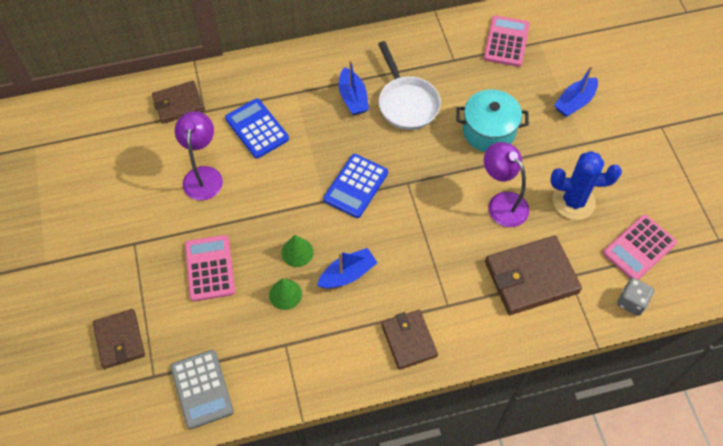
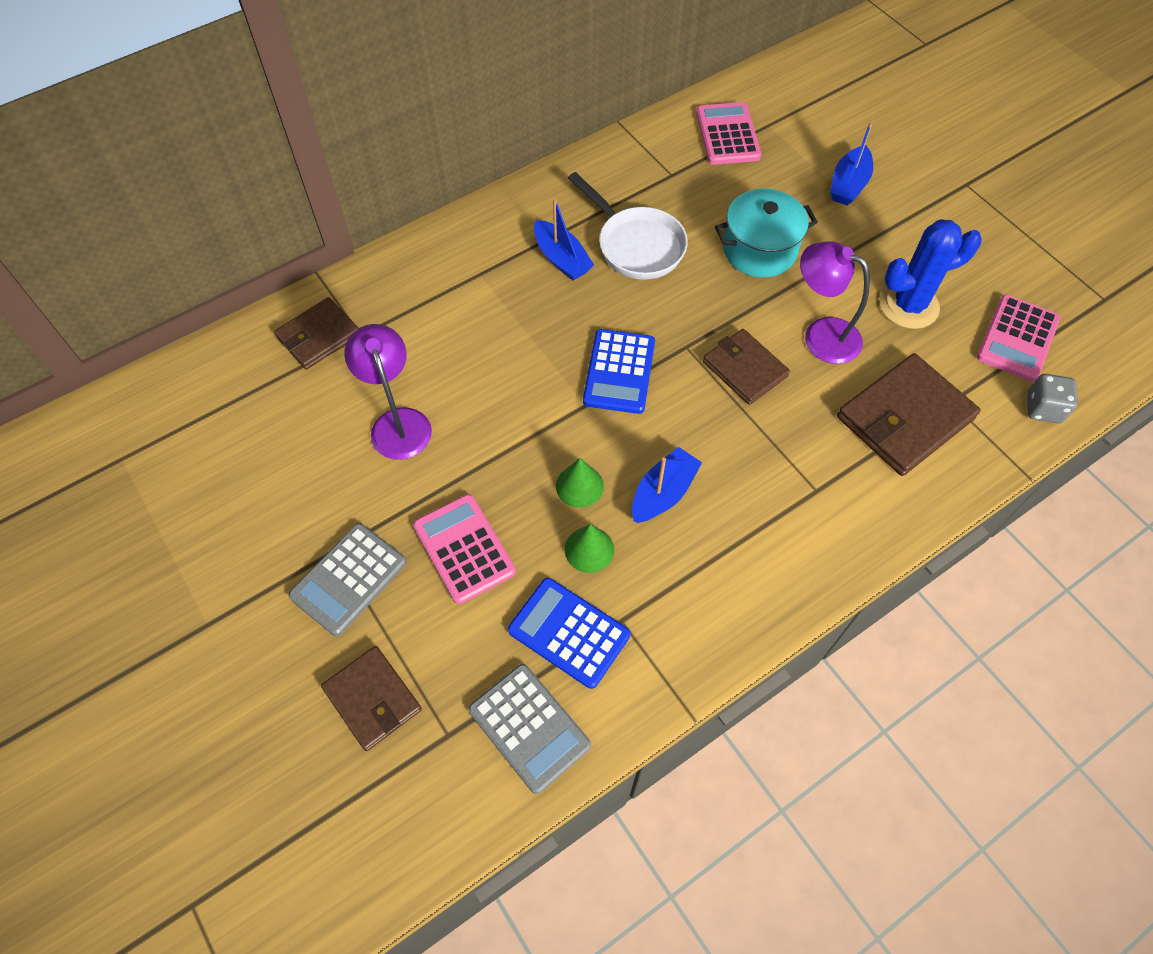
camera: 20 degrees left, 0 degrees up
(135, 264) = (348, 579): none -> grey calculator
(257, 129) = (447, 337): blue calculator -> blue calculator (569, 632)
(408, 340) = (788, 555): brown wallet -> brown wallet (744, 369)

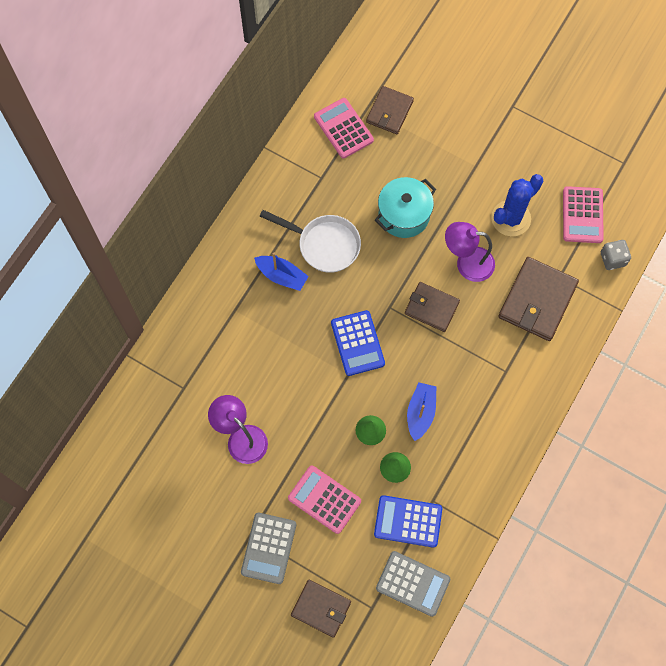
camera: 25 degrees left, 10 degrees up
(319, 336) = (157, 401): brown wallet -> brown wallet (389, 112)
(848, 184) = (439, 138): blue boat -> none

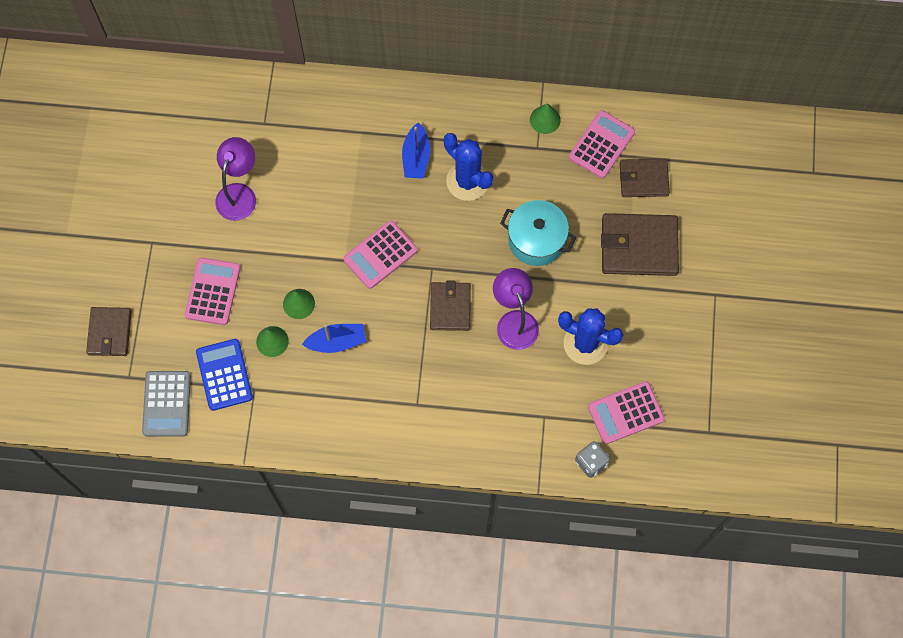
camera: 65 degrees right, 0 degrees up
(268, 548) = (146, 263): grey calculator -> none
(299, 160) = (545, 119): none -> green cone
(324, 244) = (467, 181): white pan -> blue cactus
(357, 343) = (380, 255): blue calculator -> pink calculator
(537, 300) = (507, 405): brown wallet -> brown wallet (639, 247)

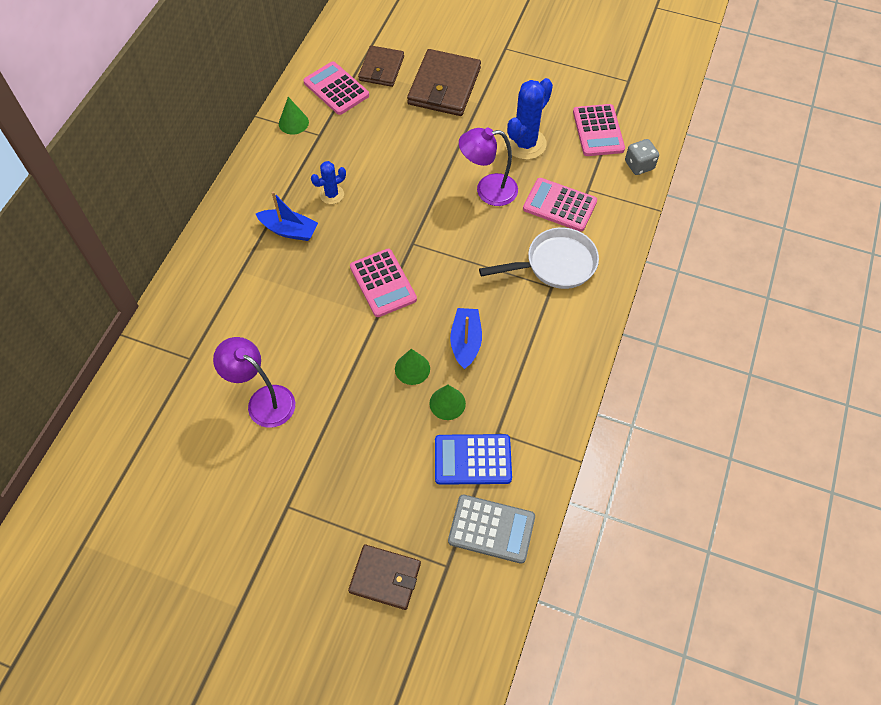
camera: 75 degrees left, 10 degrees down
(213, 291) = (370, 452): pink calculator -> pink calculator (559, 205)
(443, 402) = (555, 264): none -> white pan
(450, 307) = (458, 237): brown wallet -> none
(467, 181) = (332, 194): blue cactus -> blue cactus, size x0.56
(536, 240) = (412, 156): turquoise pot -> none

